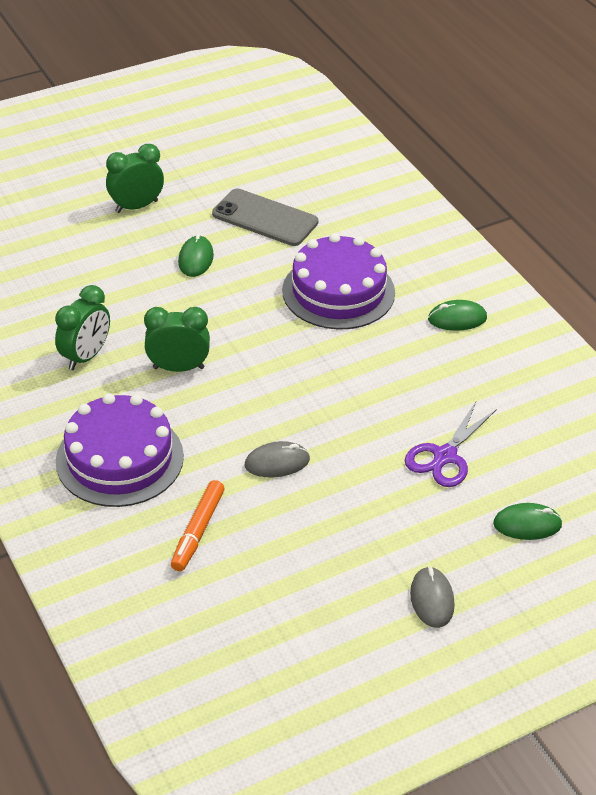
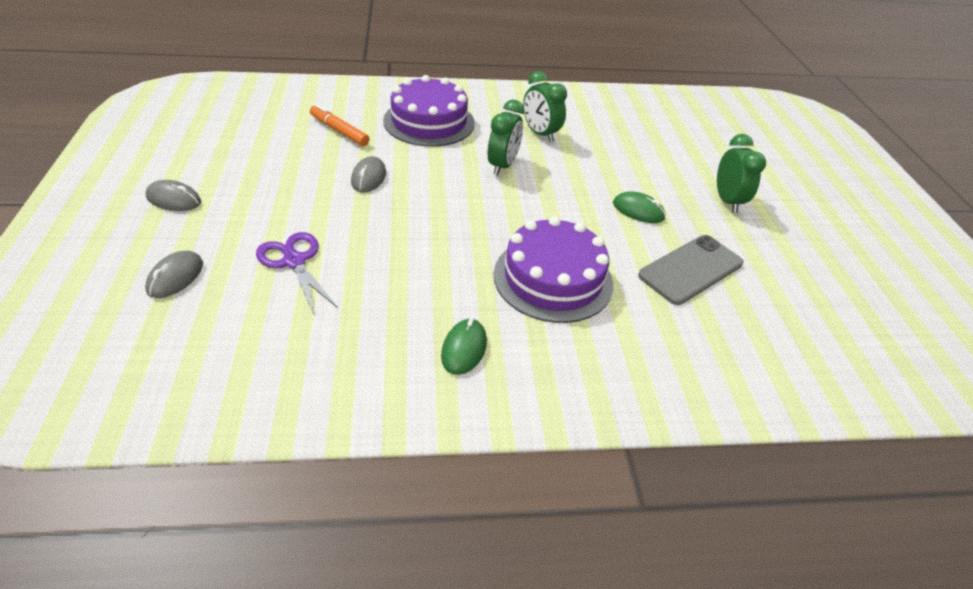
camera: 110 degrees right, 0 degrees up
(527, 524) = (175, 277): green mouse -> grey mouse

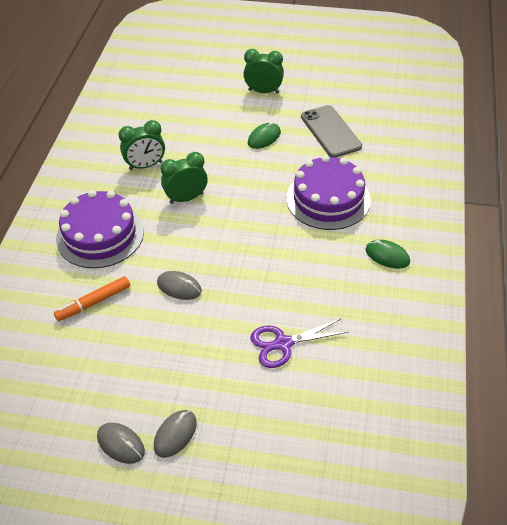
camera: 70 degrees left, 5 degrees up
(175, 277) = (288, 424): grey mouse -> grey mouse (121, 444)
(502, 166) = (186, 198): green clock -> green clock turned 60 degrees counterclockwise

